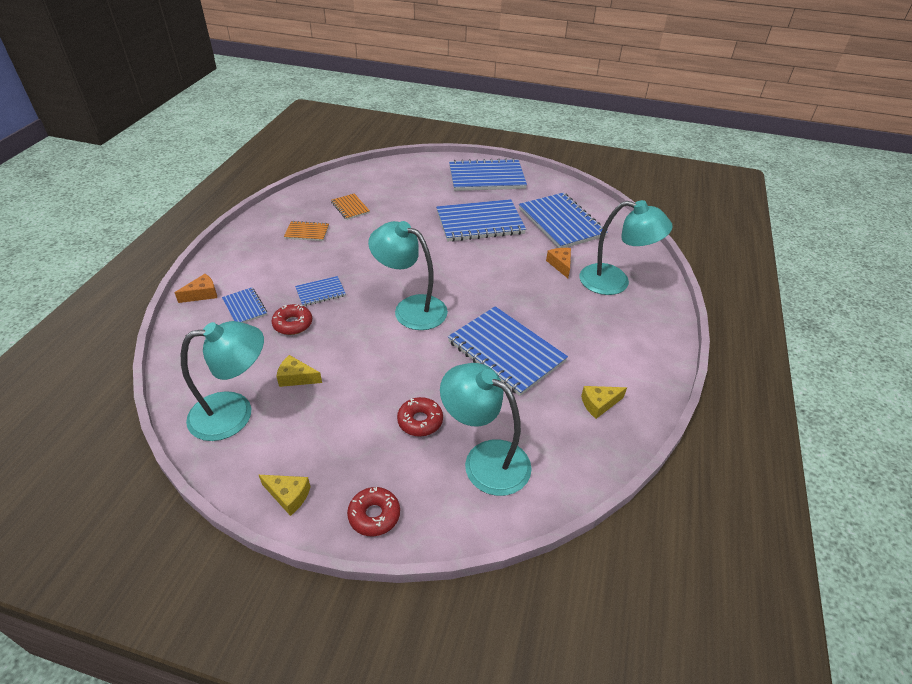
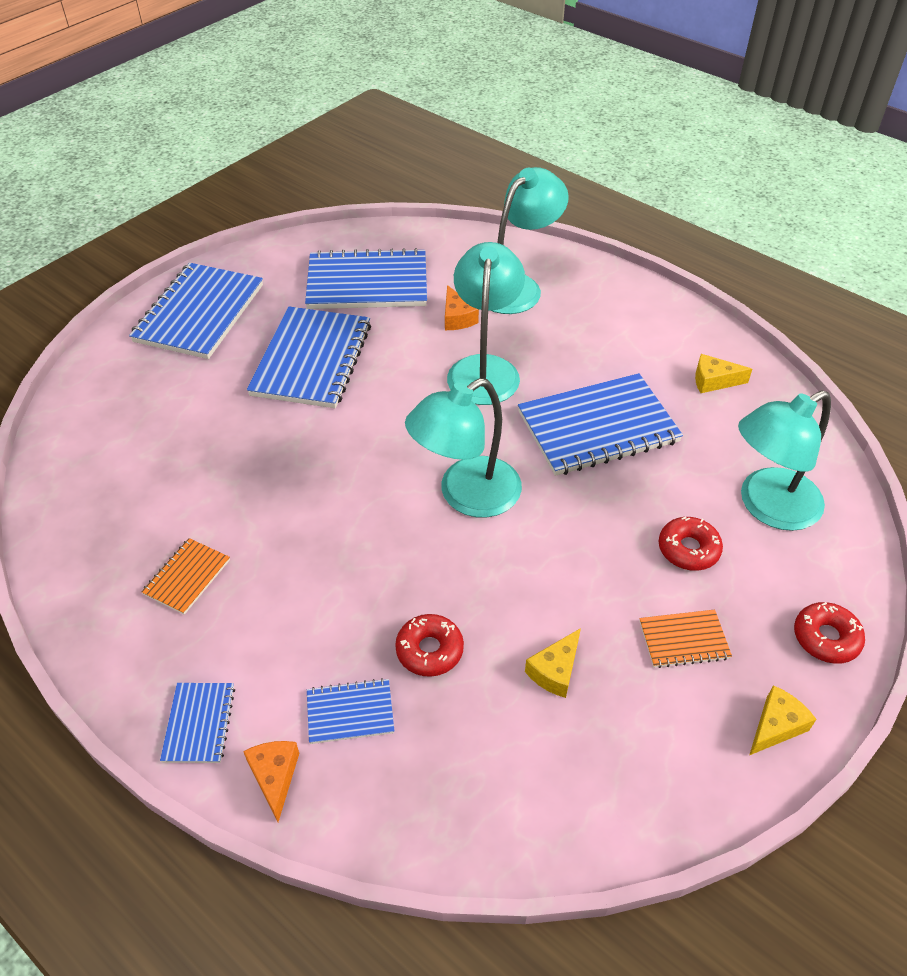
camera: 65 degrees left, 5 degrees up
(234, 413) = (601, 769): turquoise lamp -> turquoise lamp (484, 369)
(320, 292) = (369, 595): blue notebook -> blue notebook (199, 723)
(350, 207) = (155, 499): orange notebook -> orange notebook (684, 640)
(560, 265) = (457, 318): orange cheese -> orange cheese turned 120 degrees counterclockwise
(599, 404) = (713, 381): yellow cheese -> yellow cheese turned 90 degrees clockwise

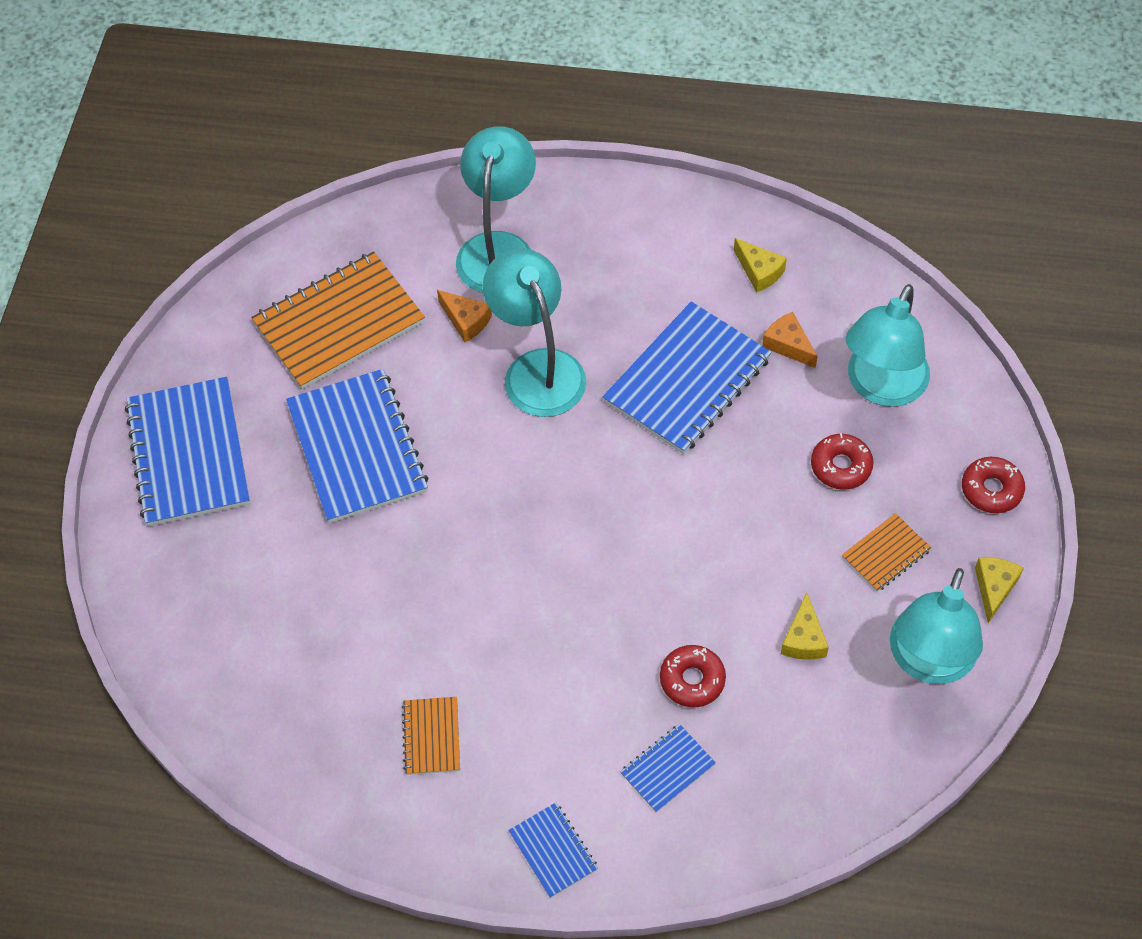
camera: 30 degrees left, 10 degrees up
(274, 777) = (648, 854): orange cheese -> orange cheese (788, 345)
(367, 283) = (339, 323): blue notebook -> orange notebook
(466, 495) = (618, 517): turquoise lamp -> turquoise lamp (928, 662)
(713, 381) = (759, 271): yellow cheese -> yellow cheese turned 105 degrees counterclockwise

